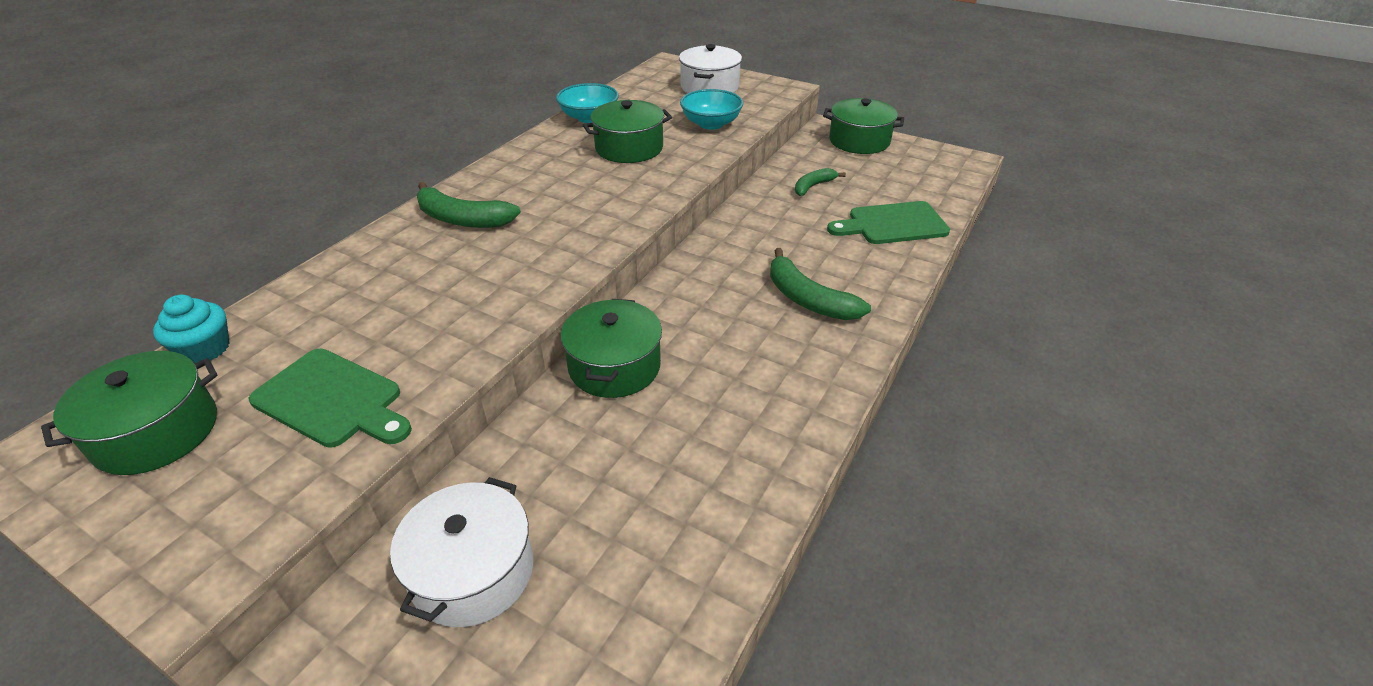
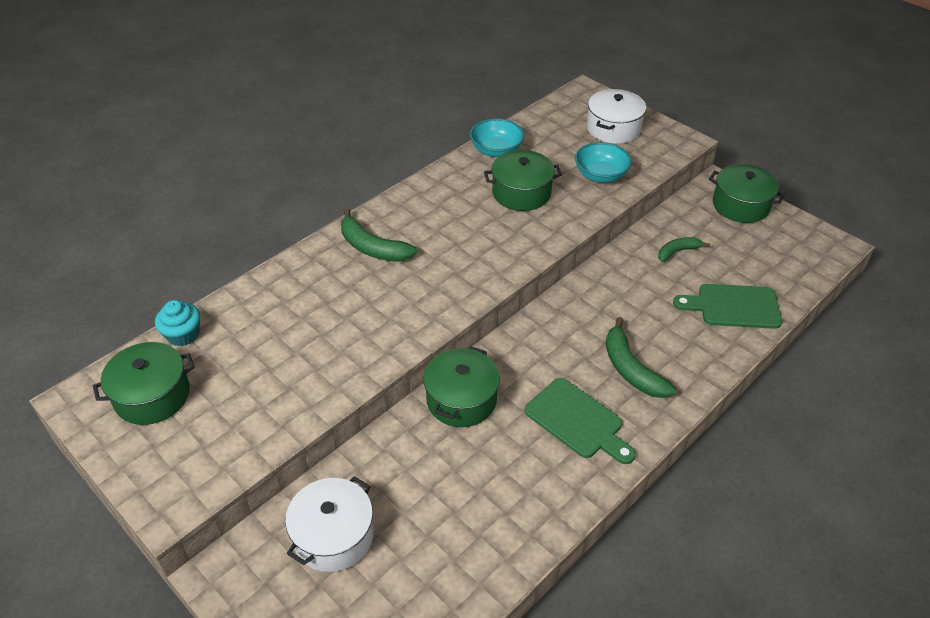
camera: 15 degrees right, 5 degrees up
(332, 400) = (261, 395): green cutting board -> green cutting board (577, 421)

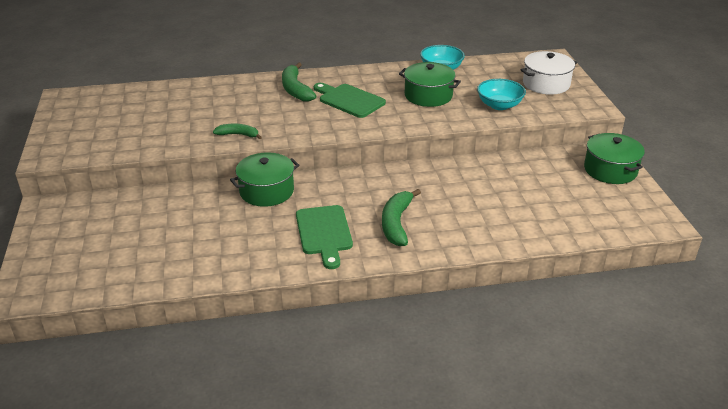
camera: 35 degrees right, 10 degrees down
(152, 396) = (97, 109): green pot -> none
(183, 334) = (144, 90): turquoise cupcake -> none
(333, 536) = (118, 219): white pot -> none
(678, 251) = (519, 177): green banana -> green banana (238, 135)
(733, 306) = (522, 223): green cutting board -> green cutting board (349, 100)

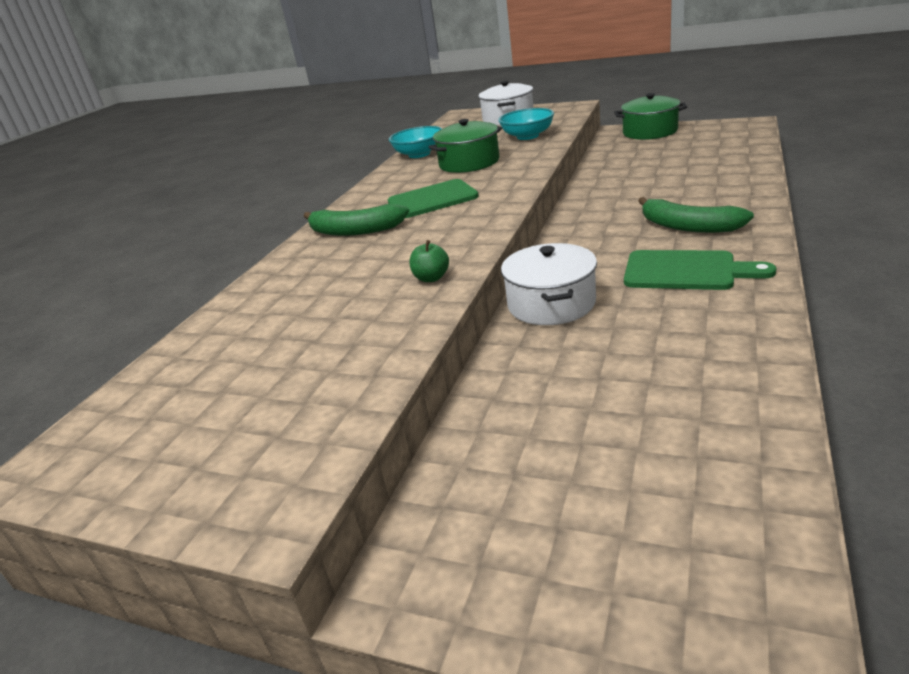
camera: 55 degrees left, 5 degrees down
(238, 135) = (431, 278): green banana -> green apple
(266, 191) = (551, 304): green pot -> white pot

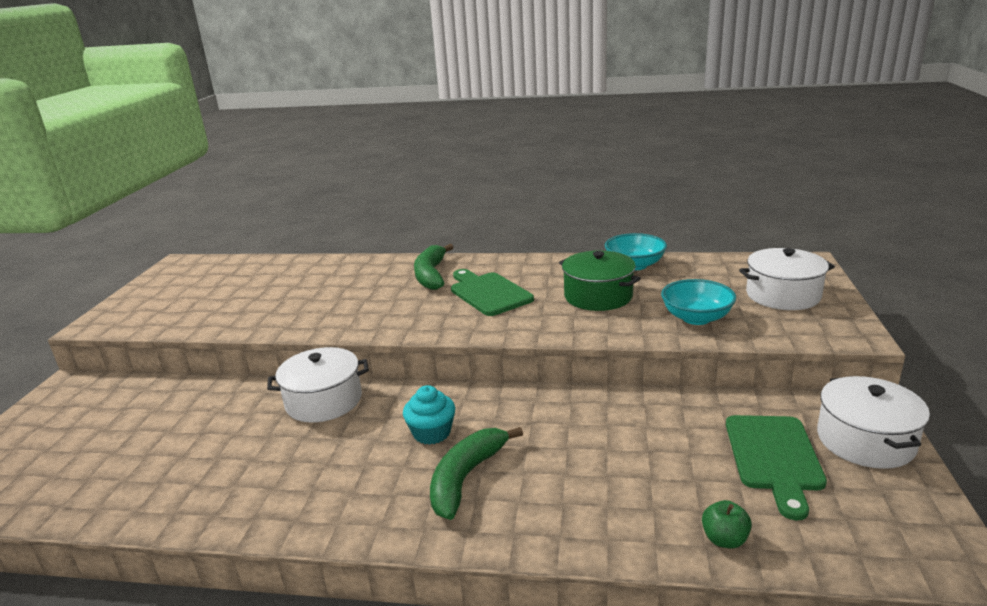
camera: 75 degrees right, 5 degrees down
(431, 278) = (321, 322): green apple -> green apple (724, 539)
(623, 244) = (431, 433): none -> turquoise cupcake
(650, 132) = (865, 440): green pot -> white pot
(686, 271) = (353, 475): green cutting board -> green cutting board (774, 457)

